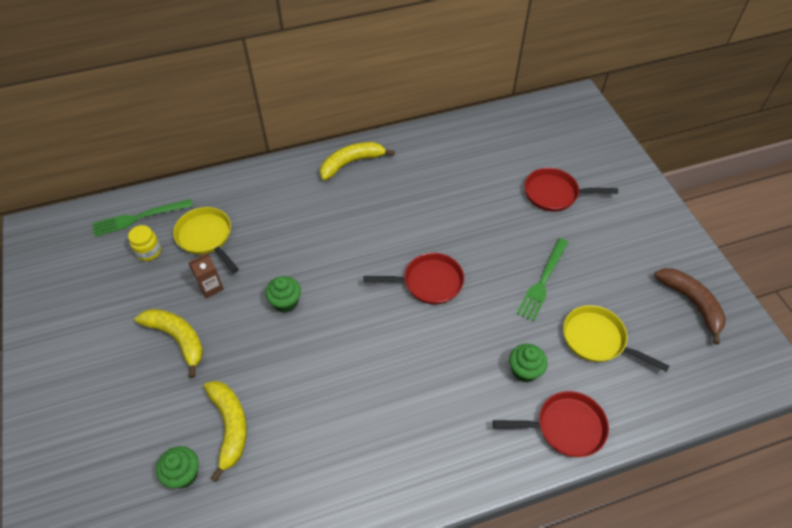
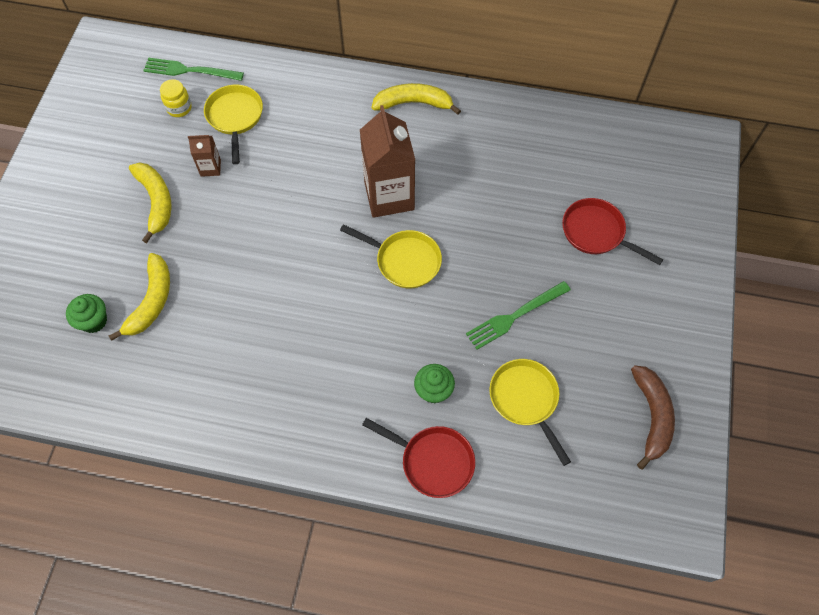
camera: 30 degrees right, 10 degrees up
(285, 302) = (264, 214): green cupcake -> none
(381, 239) = (389, 196): none -> brown carton
(428, 282) = (404, 261): red pan -> yellow pan

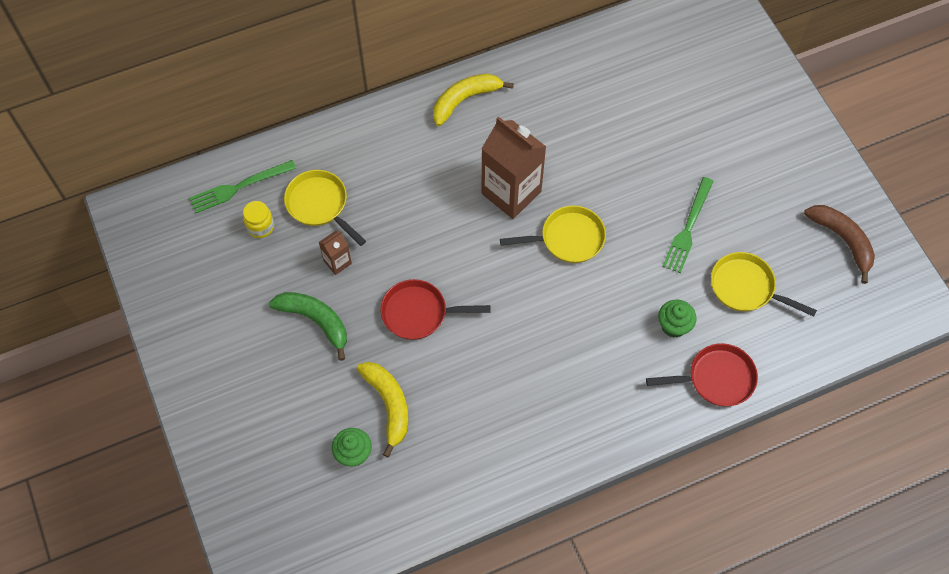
camera: 35 degrees left, 0 degrees up
(156, 201) = (315, 321): yellow banana -> green banana
(596, 232) = (696, 122): red pan -> red pan (419, 313)

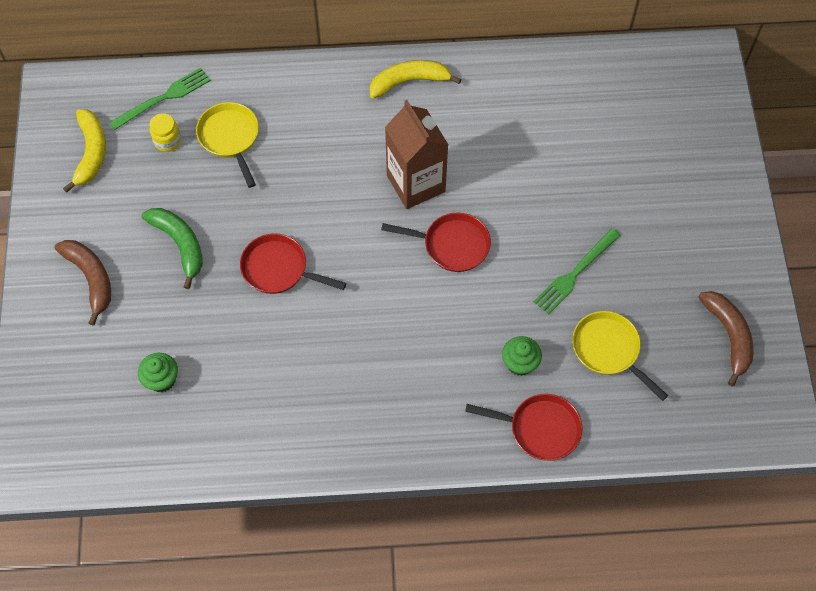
camera: 20 degrees right, 0 degrees up
(239, 187) = (164, 98): green fork -> green fork turned 150 degrees clockwise
(243, 381) = (91, 278): none -> brown banana
(337, 262) = (224, 196): brown carton -> none
(388, 405) = (213, 345): yellow banana -> yellow banana (91, 153)
(568, 238) = (452, 245): yellow pan -> red pan

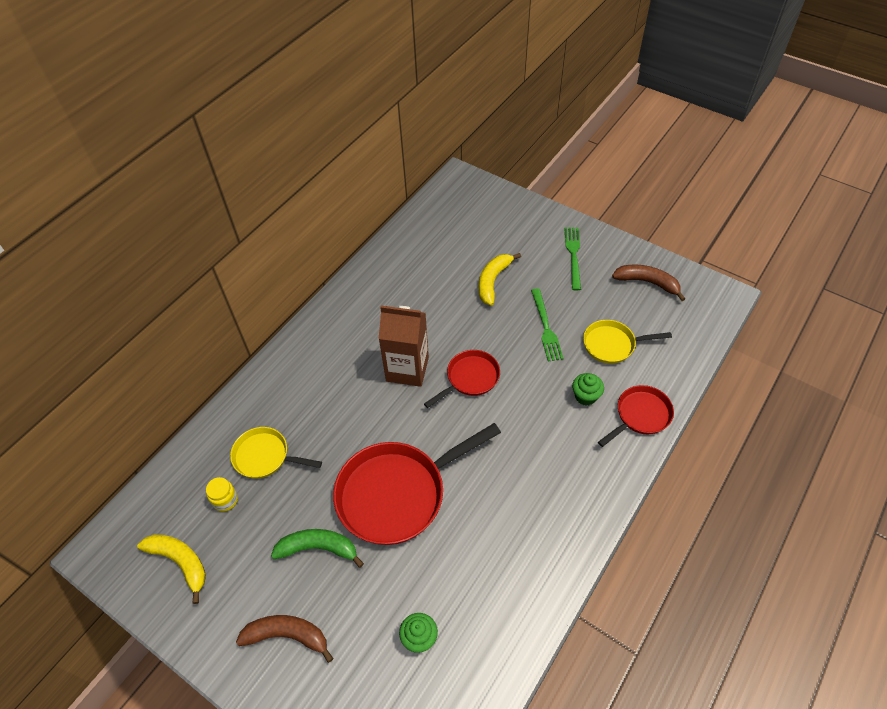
camera: 50 degrees left, 10 degrees down
(164, 98) = (188, 479): green fork -> green fork (573, 255)
(279, 269) = (397, 493): red pan -> red pan, size x1.85
(409, 82) = (330, 324): yellow banana -> yellow banana (493, 281)

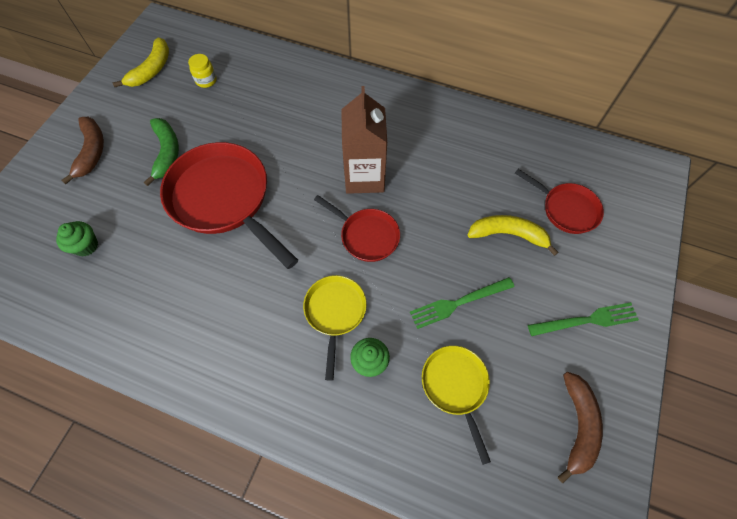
camera: 75 degrees right, 10 degrees up
(265, 456) = (249, 94): yellow pan -> yellow pan (335, 312)
(640, 415) = (356, 433): red pan -> red pan (566, 209)

